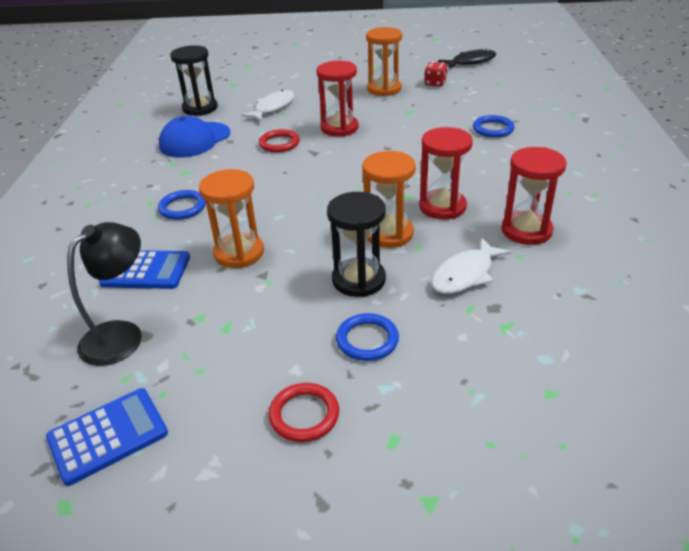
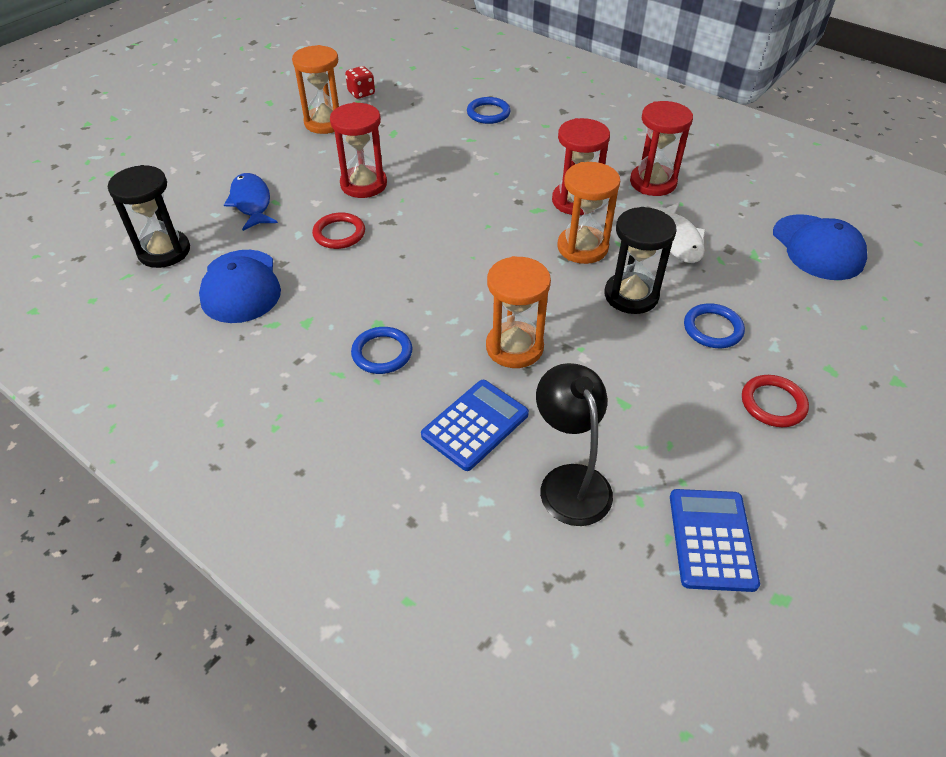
camera: 55 degrees left, 10 degrees up
(273, 108) = (251, 202): white fish -> blue fish
(471, 62) = (350, 55): black fish -> none
(578, 364) = (817, 247): none -> blue cap

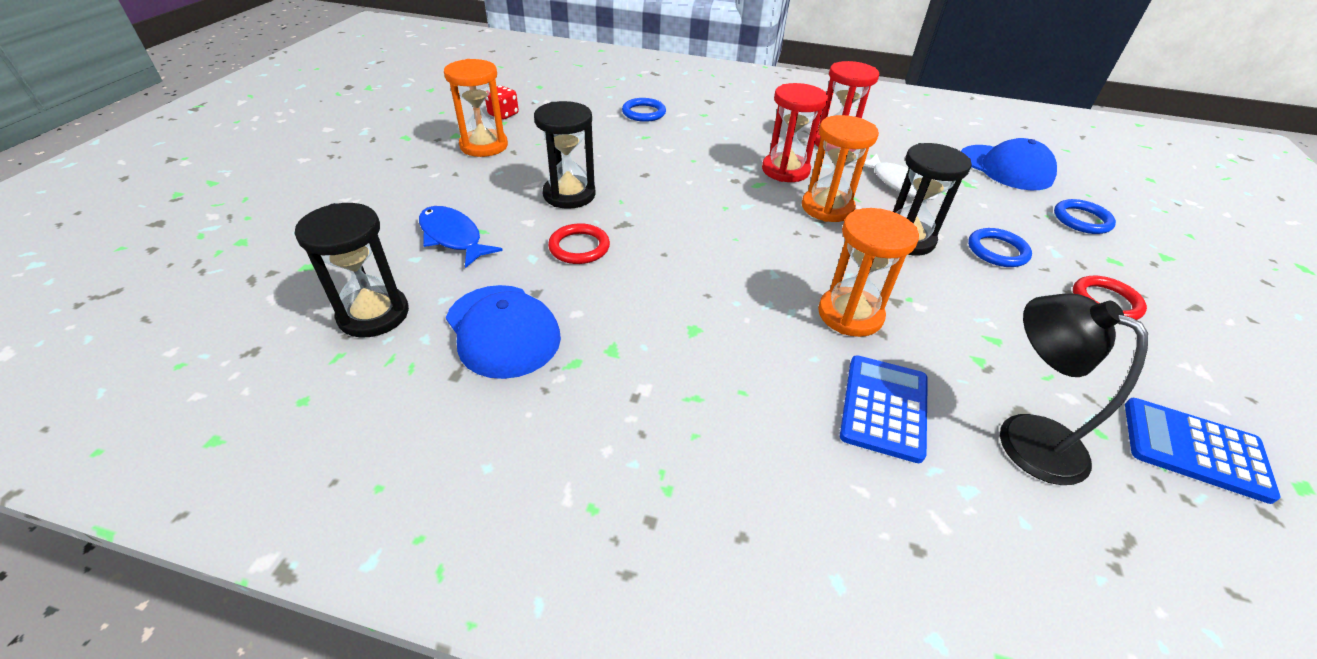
camera: 25 degrees left, 5 degrees down
(363, 184) = (569, 195): red hourglass -> black hourglass
(382, 353) = (724, 359): blue ring -> blue ring (1081, 220)
(712, 539) = (1194, 449): blue calculator -> blue calculator turned 45 degrees counterclockwise

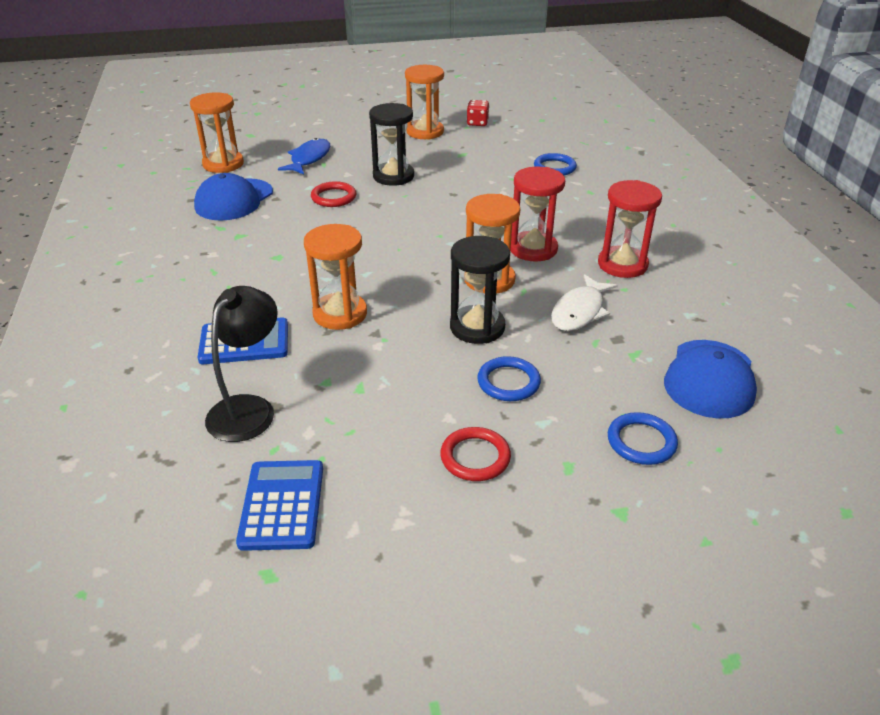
camera: 65 degrees right, 5 degrees down
(374, 314) = (223, 164): black hourglass -> orange hourglass

